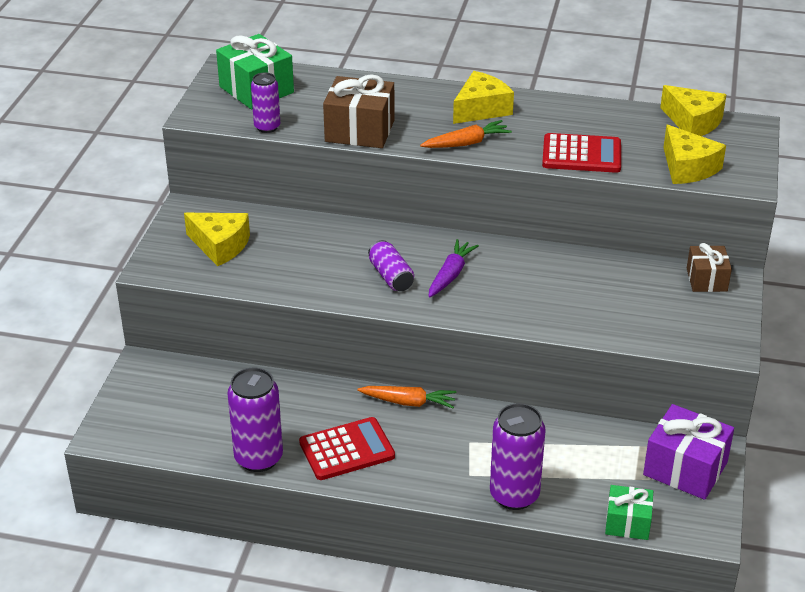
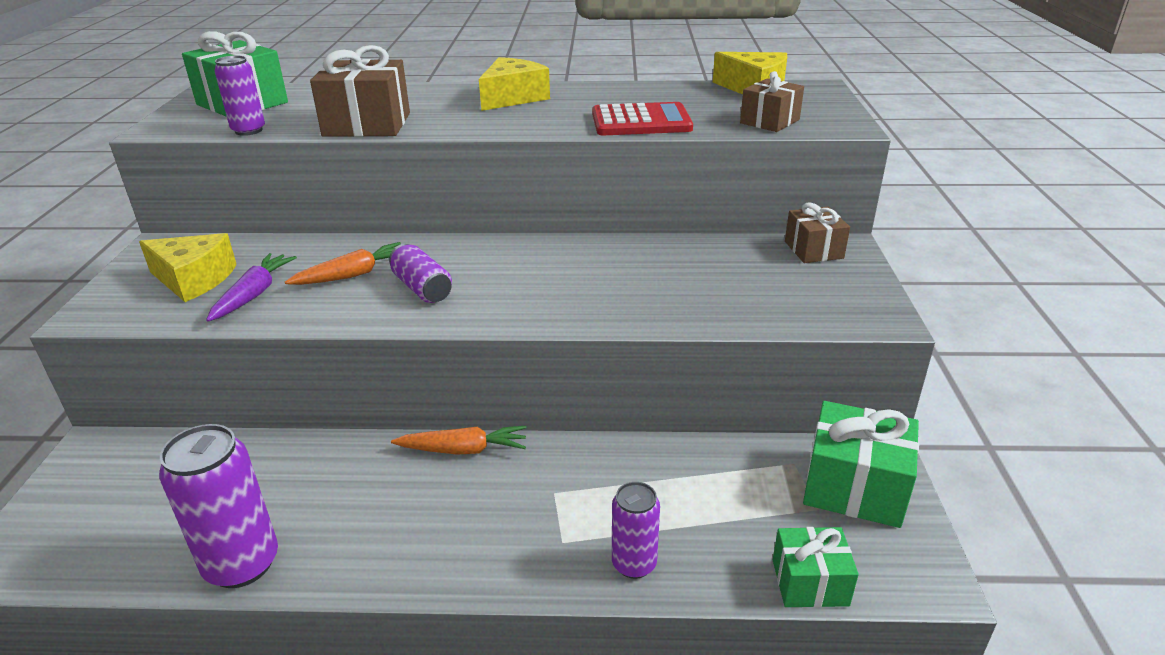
camera: 10 degrees left, 5 degrees down
(347, 450) = (378, 530): red calculator -> none
(450, 275) = (500, 278): purple carrot -> purple carrot (254, 294)
(466, 143) = (500, 124): orange carrot -> orange carrot (353, 275)
(514, 495) = (634, 564): purple can -> purple can, size x0.60
(685, 469) = (854, 487): purple gift -> green gift
(687, 168) = (769, 121): yellow cheese -> brown gift

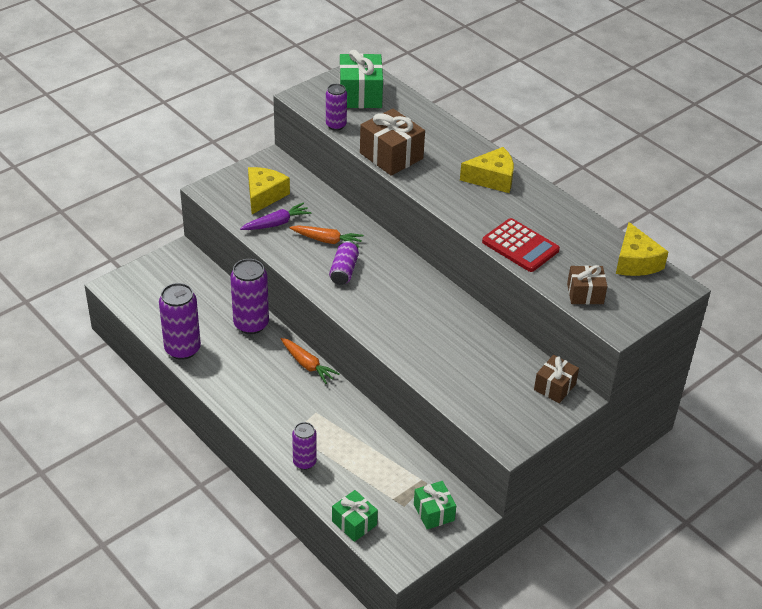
camera: 45 degrees right, 10 degrees up
(194, 279) = (264, 195): yellow cheese -> yellow cheese turned 135 degrees counterclockwise
(318, 459) = (251, 324): none -> purple can
(854, 487) = (434, 512): green gift -> green gift, size x0.62

